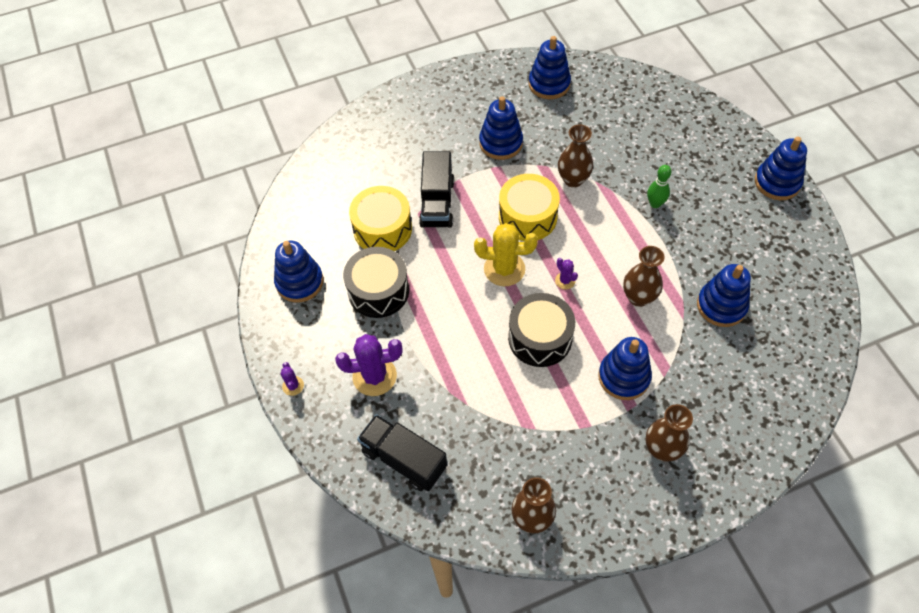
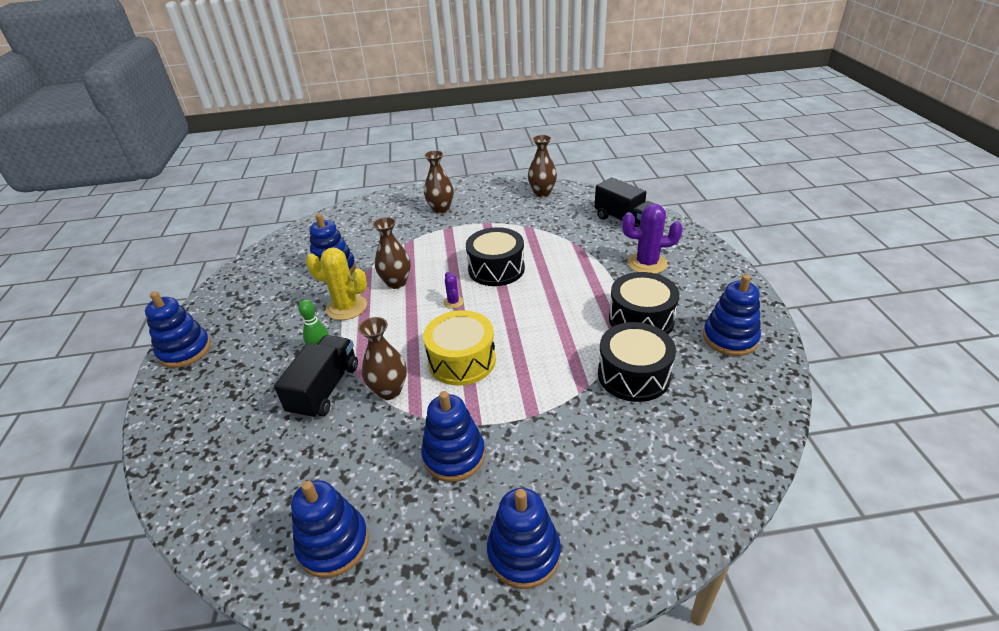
camera: 165 degrees left, 20 degrees down
(293, 386) = (721, 266): purple cactus -> none
(382, 229) = (633, 375): yellow drum -> black drum
(437, 203) = (562, 392): black truck -> black truck (325, 389)
(504, 269) = (507, 319): yellow cactus -> yellow cactus (346, 307)
(624, 377) = (442, 241): blue stacking toy -> blue stacking toy (524, 553)

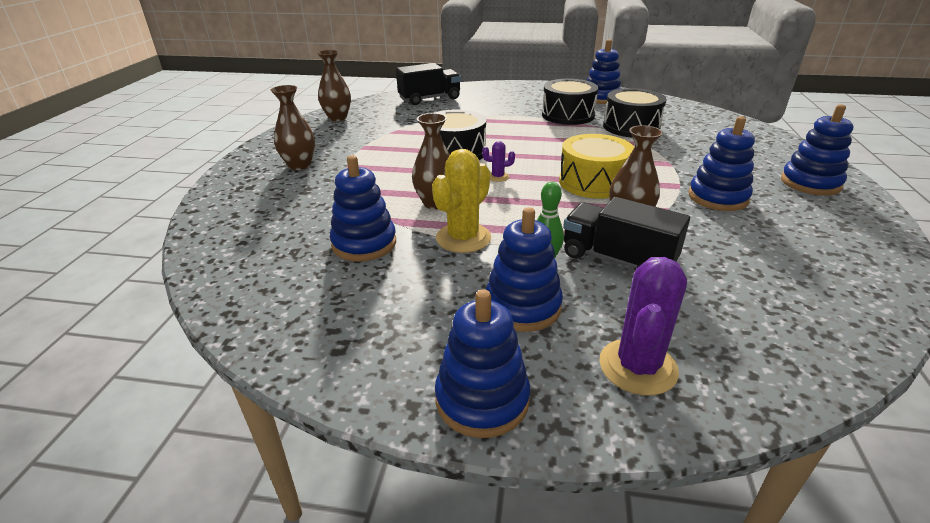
camera: 75 degrees left, 5 degrees down
(333, 544) = (834, 261): blue stacking toy -> blue stacking toy (522, 306)
(647, 263) = (497, 102): purple cactus -> purple cactus (638, 367)

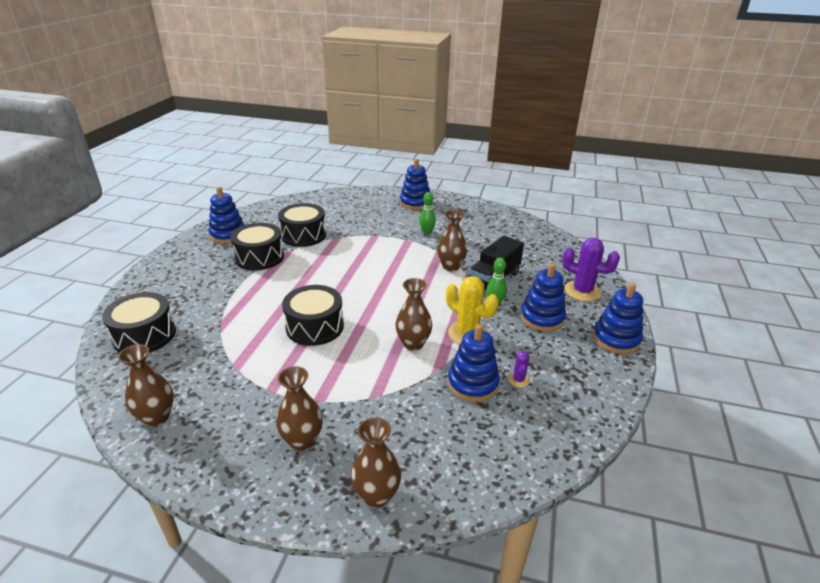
camera: 85 degrees left, 0 degrees up
(227, 200) = (376, 495): none -> brown vase
(429, 99) = (144, 335): black truck -> black drum
(498, 177) = (374, 309): purple cactus -> purple cactus (518, 380)
(593, 182) = (395, 269): yellow drum -> none
(717, 197) = (427, 232): blue stacking toy -> green bowling pin

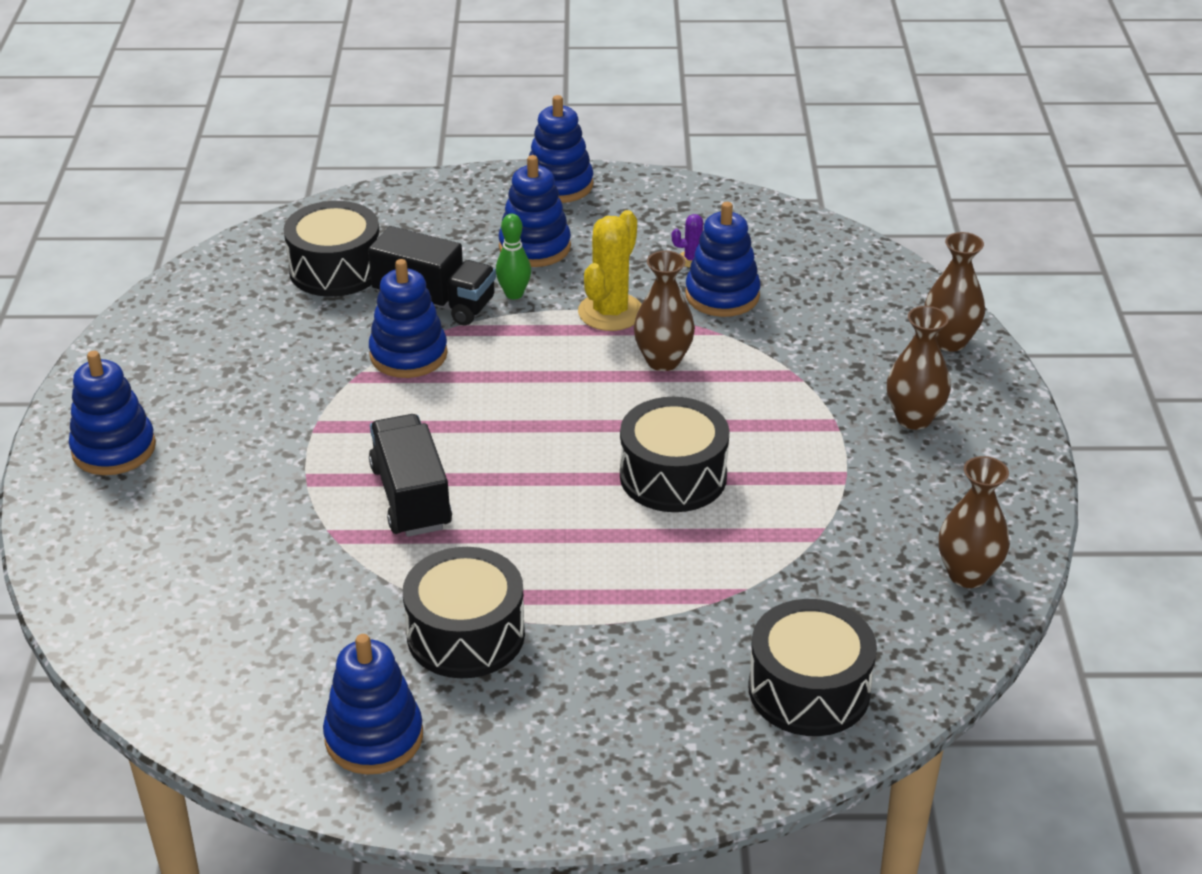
camera: 105 degrees left, 5 degrees up
(303, 235) = (338, 594): black drum -> black drum (336, 269)
(348, 255) = (411, 497): none -> black truck
(427, 232) = (272, 406): green bowling pin -> none
(451, 266) = (408, 355): brown vase -> blue stacking toy
(582, 291) = (440, 213): purple cactus -> none

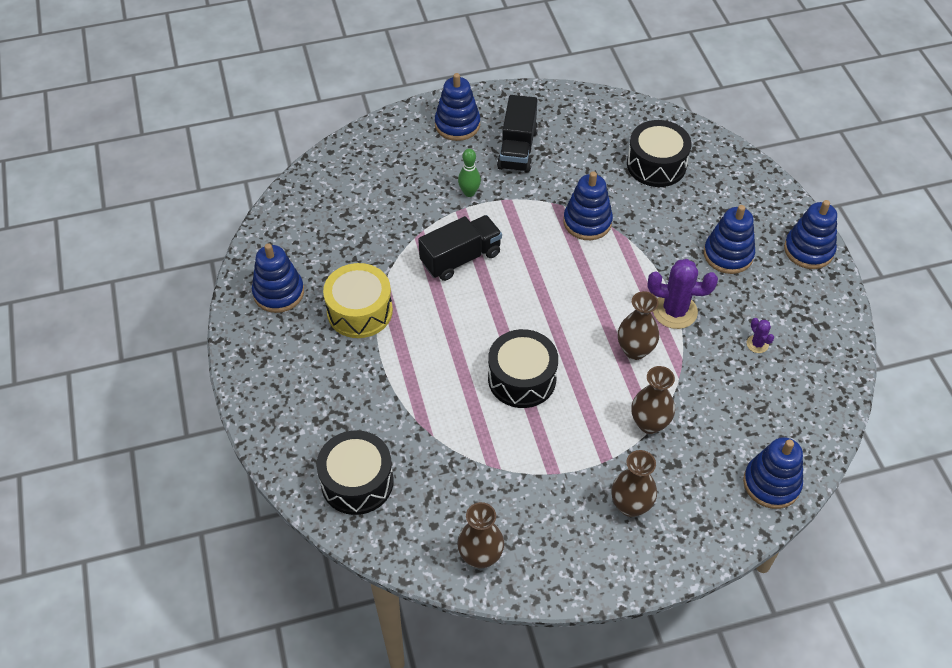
camera: 75 degrees right, 15 degrees up
(434, 302) = (645, 220): black truck -> black truck (517, 149)
(466, 634) = (359, 311): black drum -> yellow drum
(514, 294) = (671, 257): green bowling pin -> green bowling pin (469, 193)
(610, 312) = (675, 311): yellow cactus -> purple cactus
(722, 295) = (722, 369): blue stacking toy -> blue stacking toy (771, 483)
(949, 341) = (730, 518): brown vase -> brown vase (649, 423)

